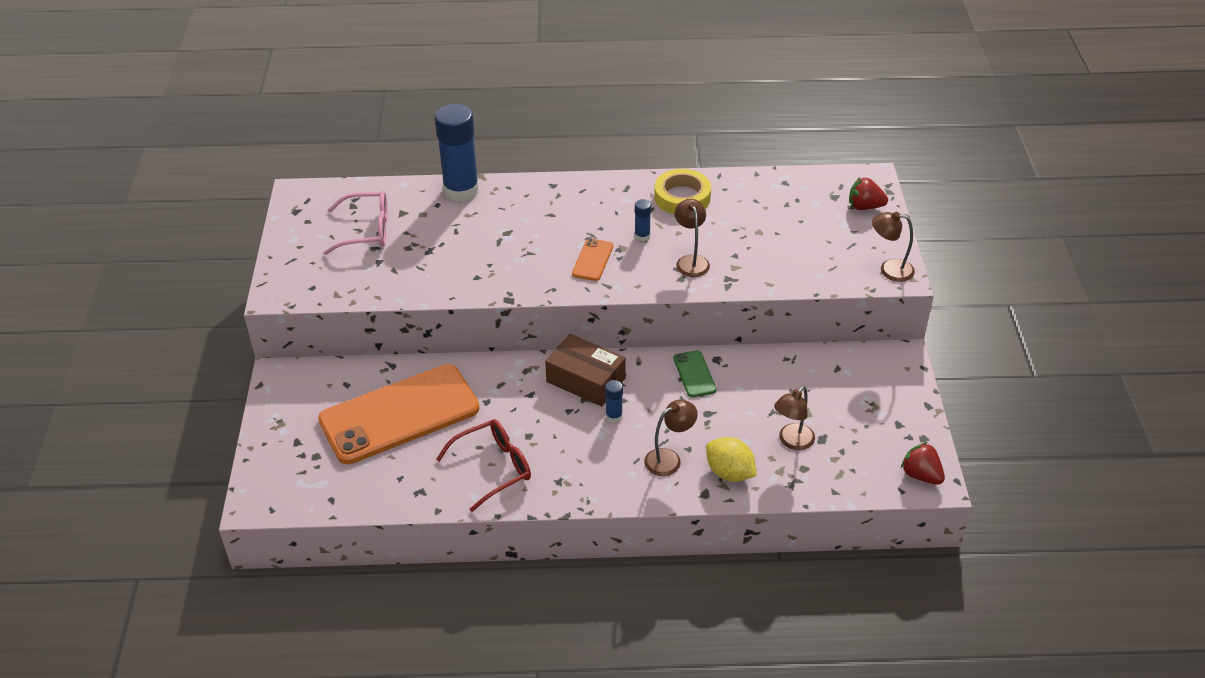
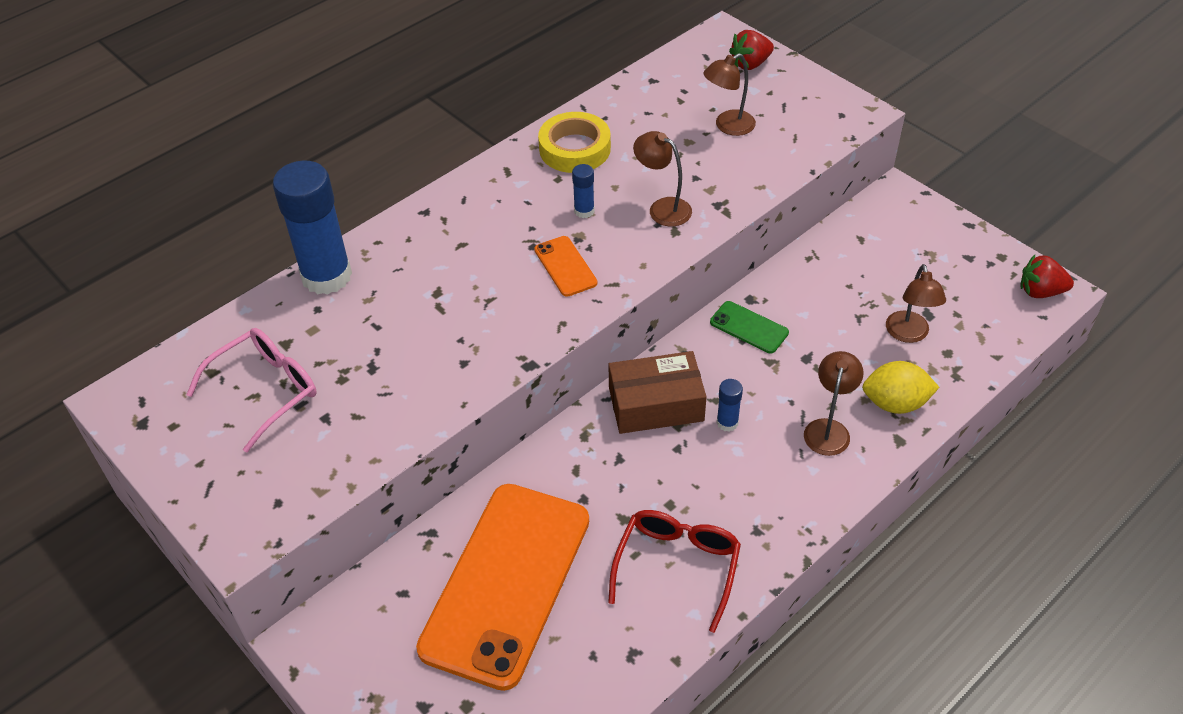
camera: 40 degrees left, 5 degrees up
(889, 269) = (843, 110): brown lamp -> brown lamp (728, 126)

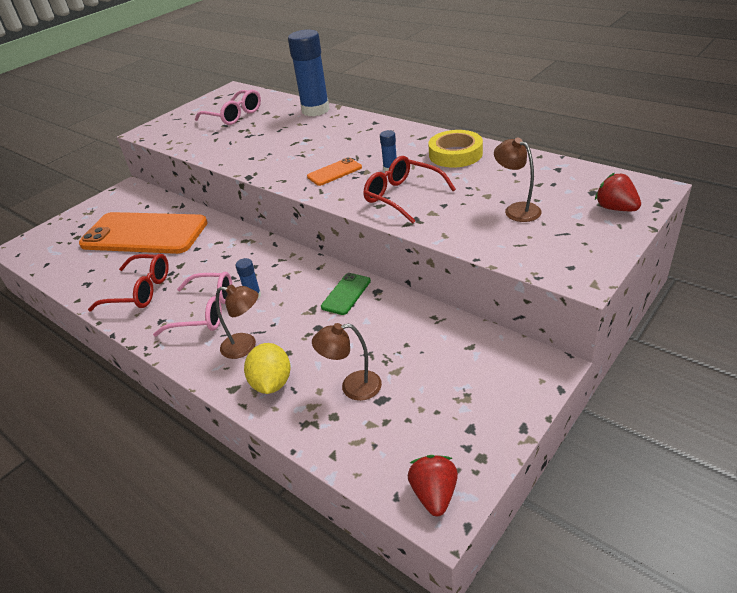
camera: 85 degrees right, 10 degrees down
(656, 404) = (269, 263): brown box -> none
(662, 208) = (403, 196): brown lamp -> red glasses
(750, 476) = (205, 312): none -> pink glasses

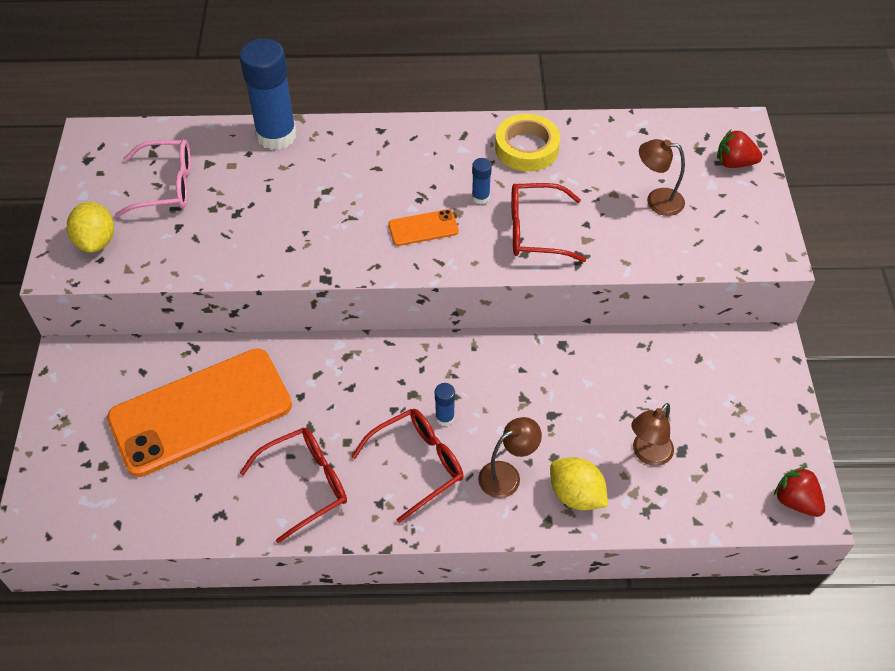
camera: 45 degrees left, 15 degrees up
(174, 127) = (96, 241): none -> yellow lemon
(205, 312) = (417, 465): pink glasses -> red glasses
(334, 172) = (423, 228): orange phone -> orange phone turned 60 degrees clockwise
(346, 294) = (537, 364): green phone -> none

